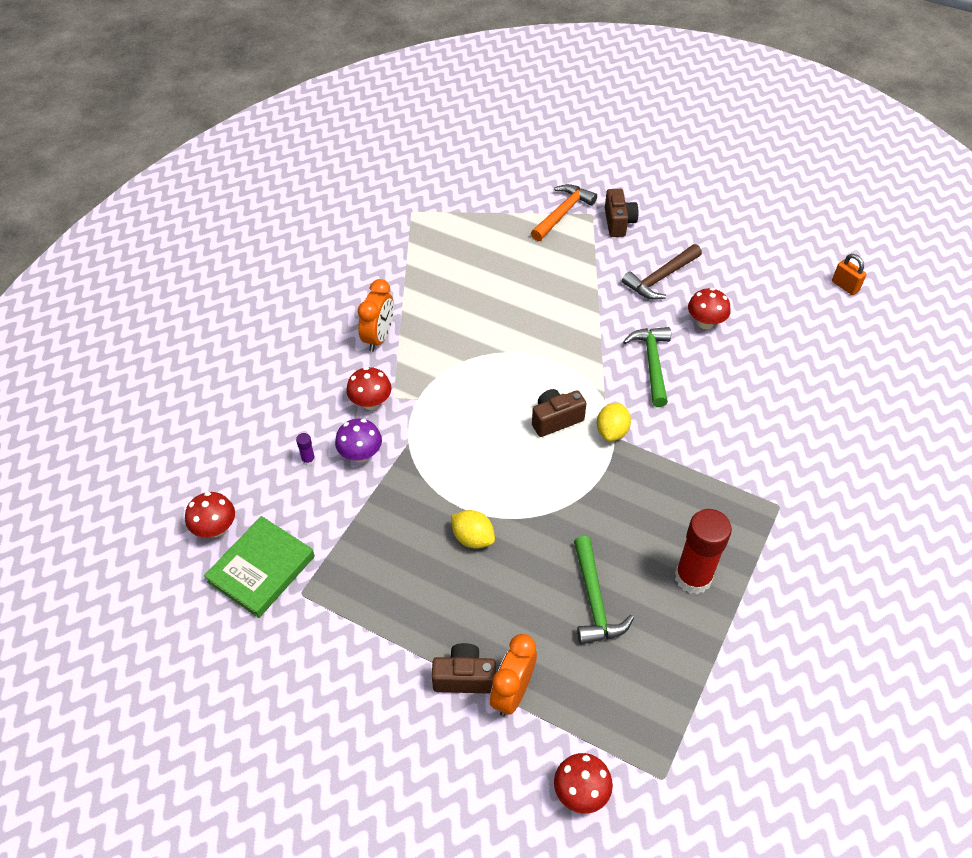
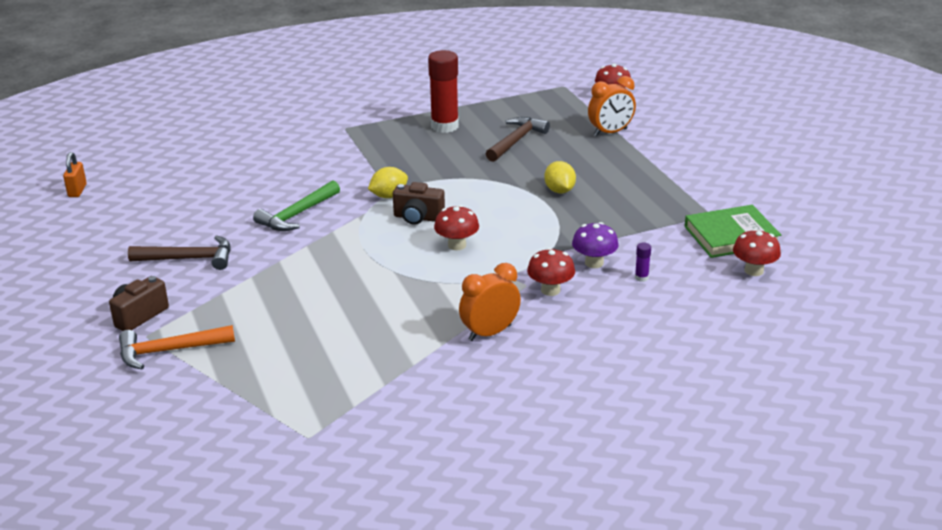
camera: 140 degrees left, 20 degrees down
(464, 677) = (633, 146): brown camera -> none
(594, 600) = (516, 141): green hammer -> brown hammer
(705, 323) = (215, 218): red mushroom -> red mushroom (457, 245)

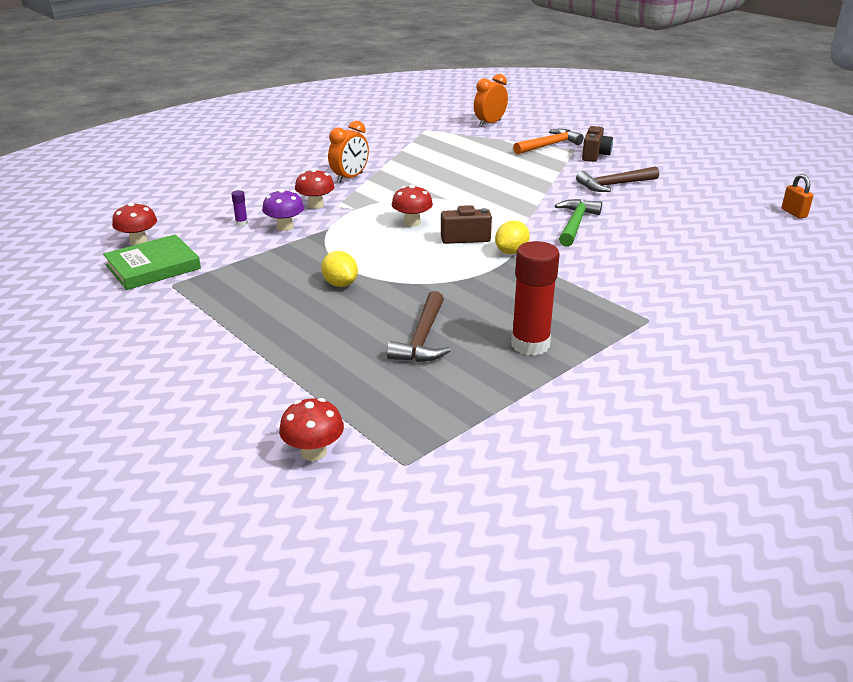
camera: 160 degrees right, 0 degrees up
(610, 132) = (301, 375): orange clock -> orange clock (489, 123)

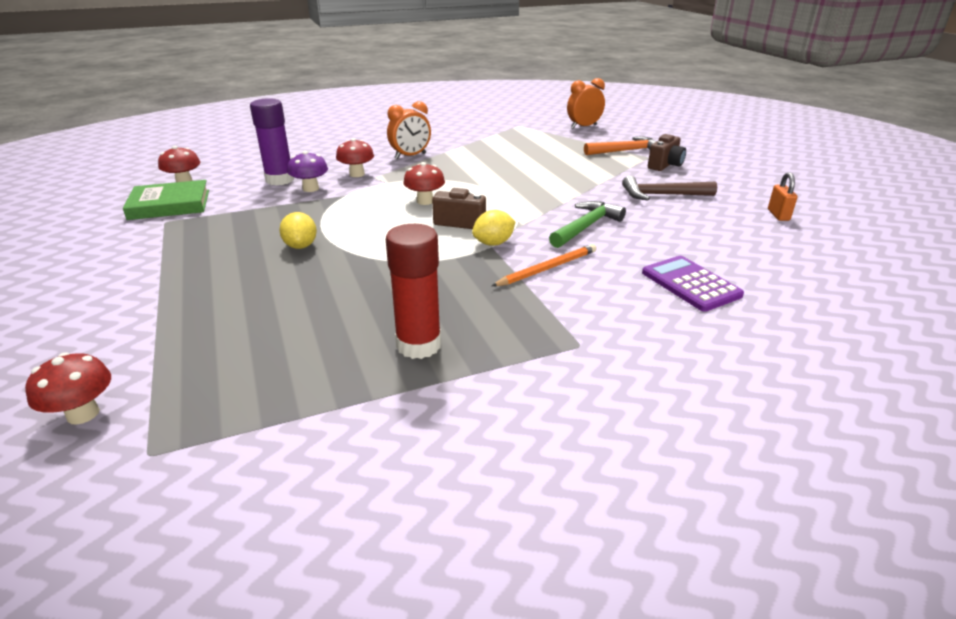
camera: 20 degrees right, 0 degrees up
(241, 223) = (280, 180): purple glue stick -> purple glue stick, size x2.50
(422, 338) = (317, 314): brown hammer -> none
(574, 265) = (547, 268): none -> orange pencil
(692, 258) = (690, 284): none -> purple calculator
(794, 213) = (860, 254): orange padlock -> orange padlock (778, 215)

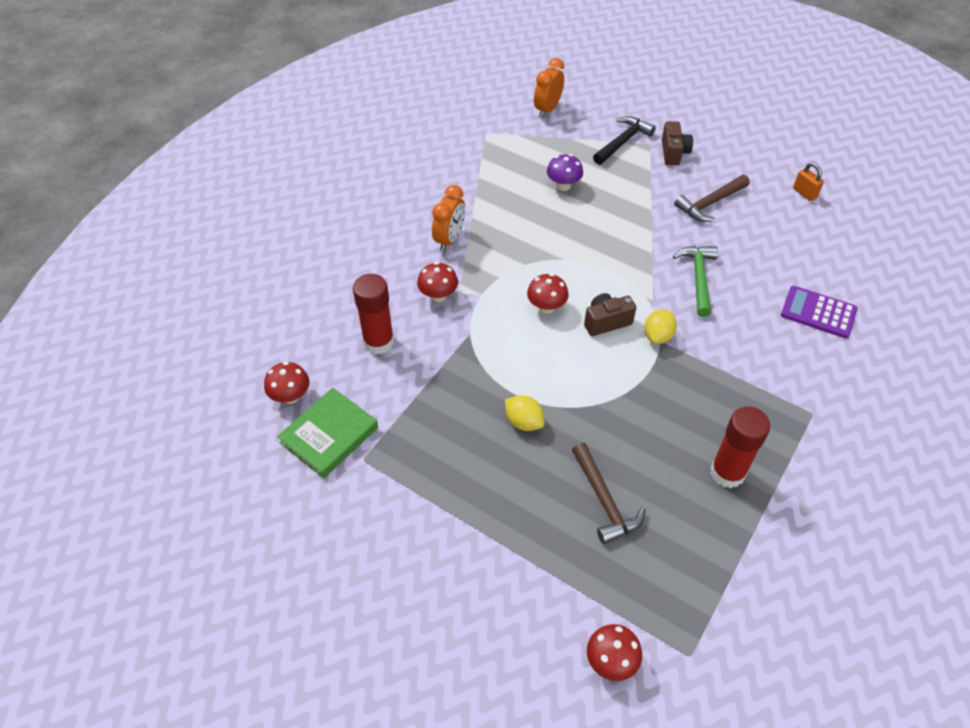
camera: 35 degrees left, 20 degrees up
(278, 311) = (604, 500): none -> brown hammer
(280, 180) = (378, 342): purple glue stick -> red glue stick
(310, 189) = (426, 340): purple mushroom -> purple mushroom (563, 185)
(547, 268) = (721, 346): orange pencil -> none
(625, 151) = (623, 142): orange hammer -> black hammer

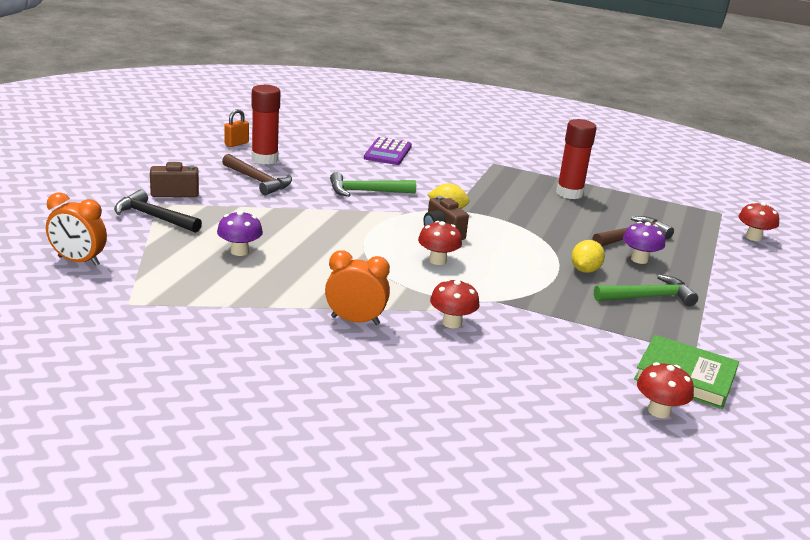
camera: 105 degrees left, 25 degrees down
(378, 342) = (542, 357): red glue stick -> red glue stick (264, 159)
(464, 460) = (648, 297): none -> green hammer
(547, 485) = (639, 259): none -> purple mushroom

